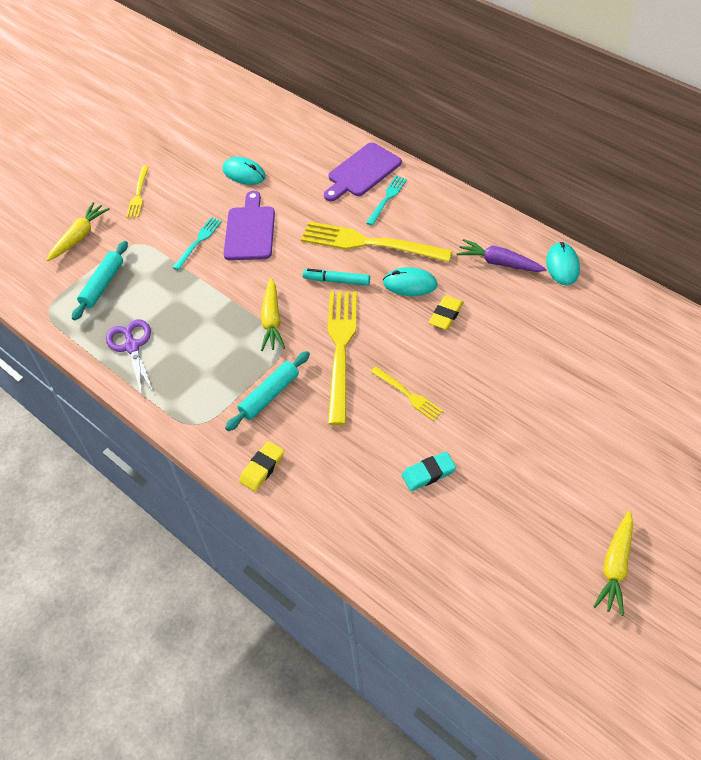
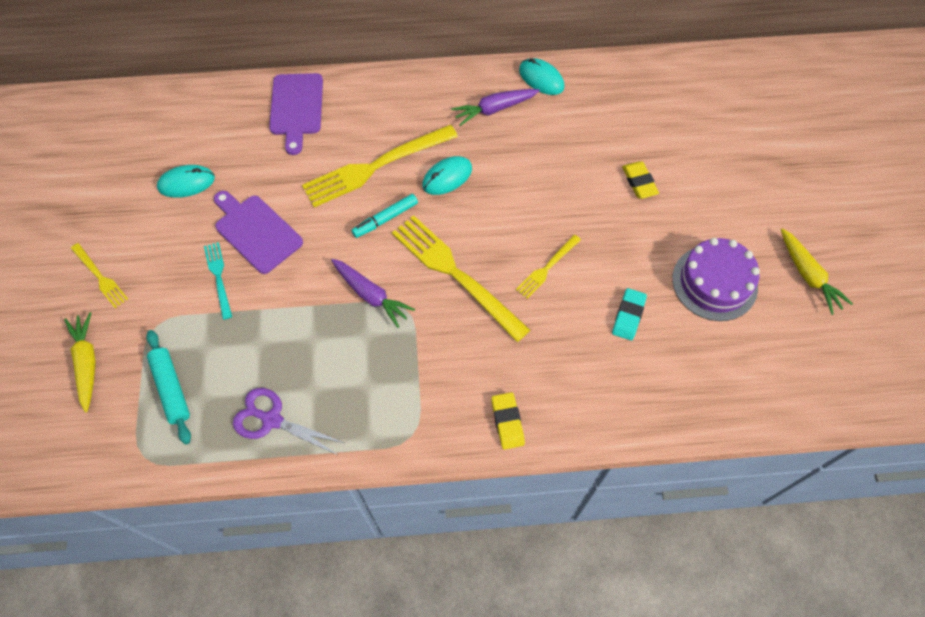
camera: 50 degrees left, 10 degrees up
(269, 395) = (443, 359): turquoise rolling pin -> none
(272, 320) = (371, 295): yellow carrot -> purple carrot
(387, 199) = (345, 117): turquoise fork -> none
(408, 395) = (547, 268): yellow fork -> yellow fork turned 135 degrees clockwise
(446, 315) = (502, 182): yellow eraser -> yellow eraser (639, 182)
(526, 506) = (714, 282): none -> purple cake

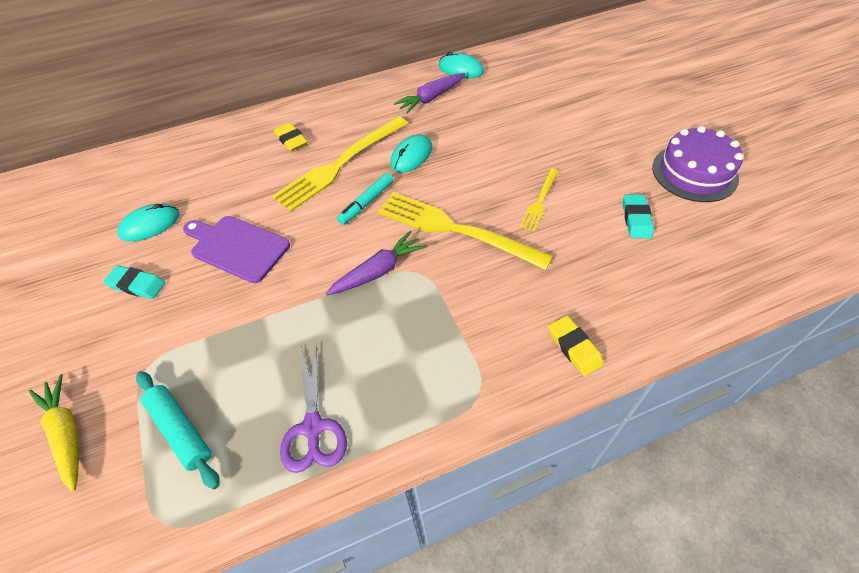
camera: 15 degrees left, 10 degrees down
(100, 277) = (68, 337): yellow fork -> none
(163, 243) = (137, 285): none -> turquoise eraser
(218, 277) = (208, 299): turquoise fork -> none
(272, 420) = (313, 427): purple scissors -> purple scissors turned 105 degrees counterclockwise
(296, 108) = (246, 139): purple cutting board -> none
(371, 295) = (378, 271): purple carrot -> purple carrot turned 60 degrees counterclockwise
(639, 182) = (584, 118): yellow eraser -> yellow eraser (291, 140)
(808, 275) = (767, 146): yellow carrot -> none

